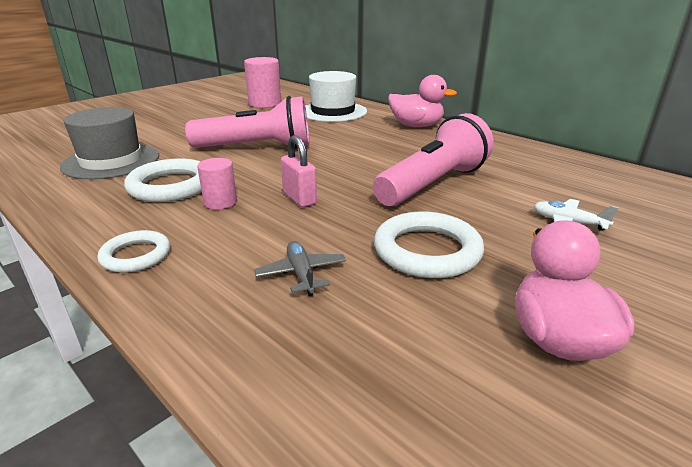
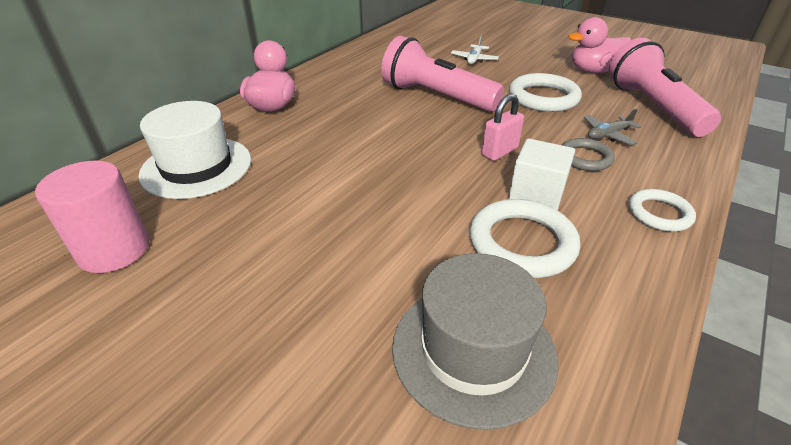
camera: 100 degrees left, 10 degrees up
(220, 202) = (536, 194): pink cylinder -> white cube
(257, 148) = (370, 205): pink flashlight -> pink flashlight (652, 107)
(259, 241) = (585, 158): none -> grey ring

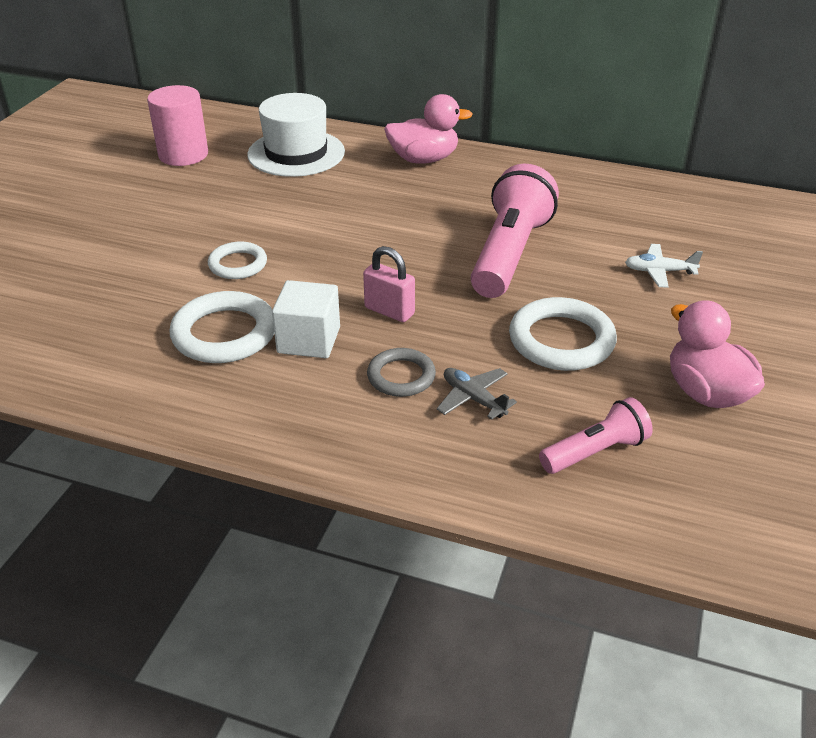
camera: 75 degrees right, 0 degrees up
(473, 350) = (95, 316): grey hat -> none
(652, 107) = (595, 452): pink flashlight -> pink flashlight, size x0.55
(659, 213) = (296, 429): white ring -> white ring (238, 264)

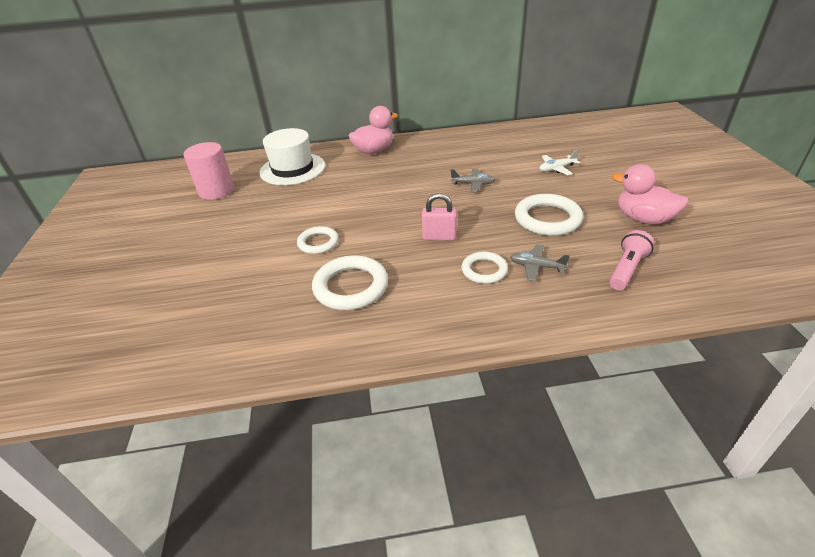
camera: 25 degrees left, 0 degrees up
(309, 340) = (408, 270): white cube -> none
(401, 376) = (484, 270): grey ring -> white ring
(509, 253) = (473, 184): pink flashlight -> grey plane

